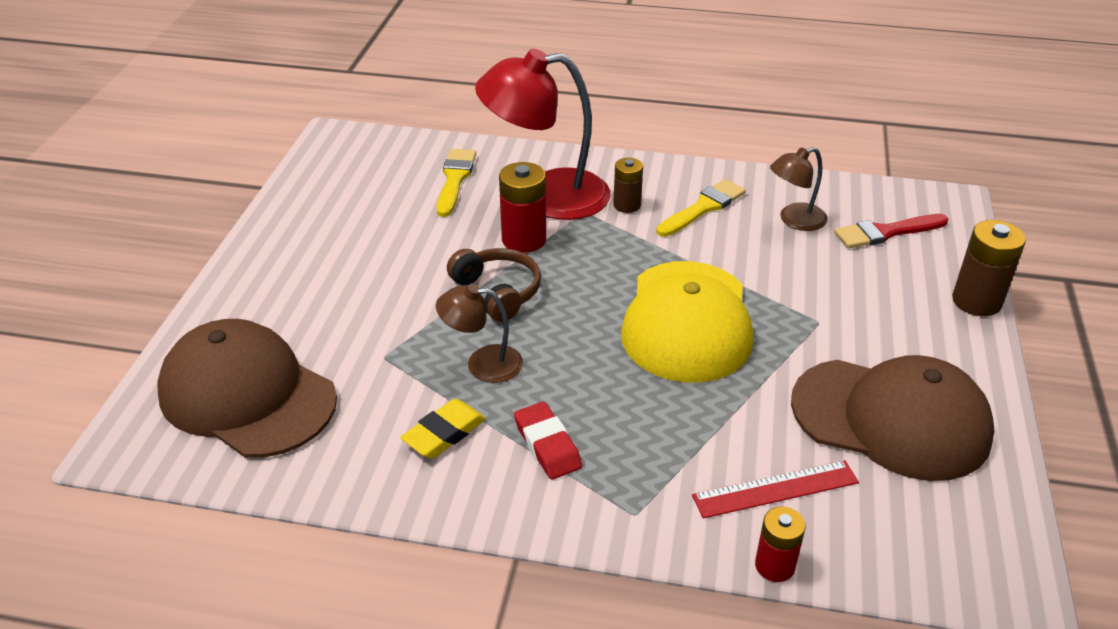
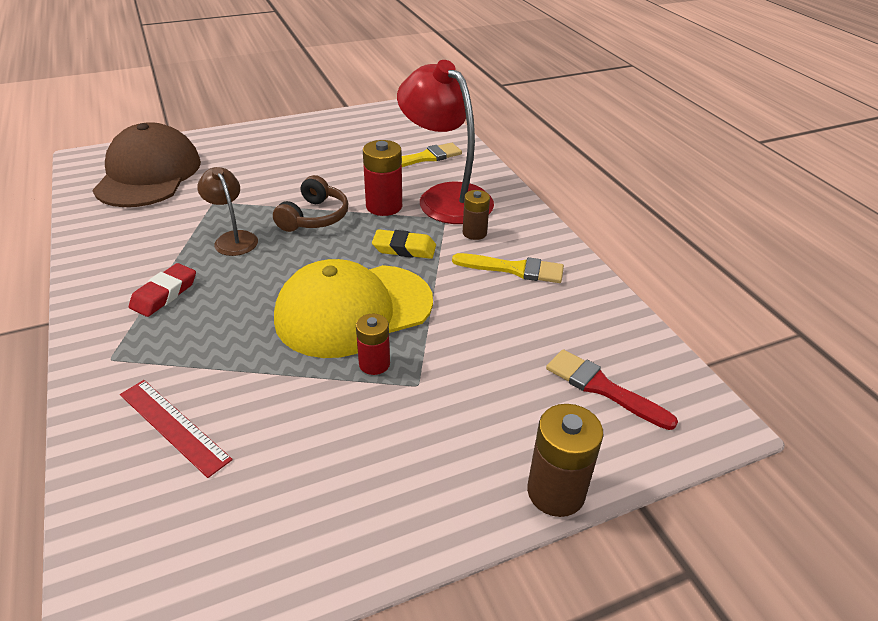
camera: 55 degrees right, 0 degrees up
(444, 433) = (153, 249): yellow eraser -> yellow eraser (404, 248)
(774, 565) = (80, 454): red battery -> red battery (374, 364)
(794, 220) = (554, 324): brown lamp -> none
(891, 419) = (312, 475): brown cap -> none

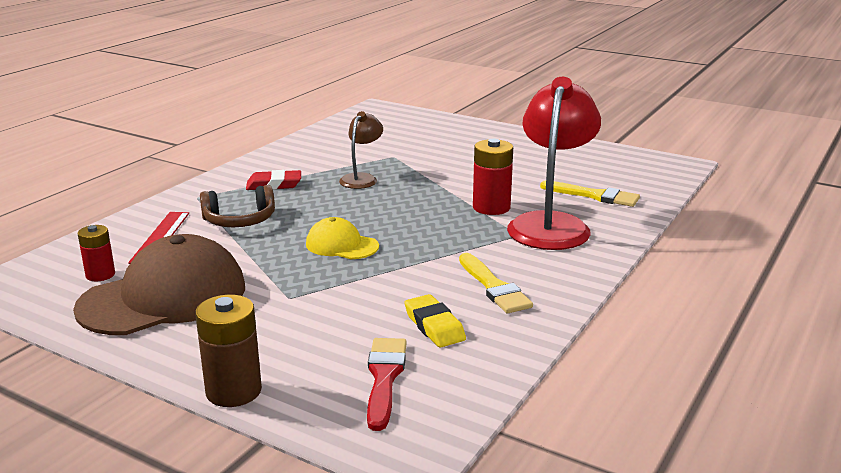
camera: 55 degrees right, 15 degrees down
(148, 174) = (390, 128): brown cap -> brown cap (164, 297)
(314, 217) = (432, 191): brown headphones -> brown headphones (240, 221)
(353, 310) = (341, 245): yellow cap -> yellow cap, size x0.51
(374, 364) = (292, 274): red battery -> red battery (100, 275)
(404, 248) = (447, 235): yellow eraser -> yellow eraser (434, 326)
(474, 233) = (518, 253): brown battery -> none

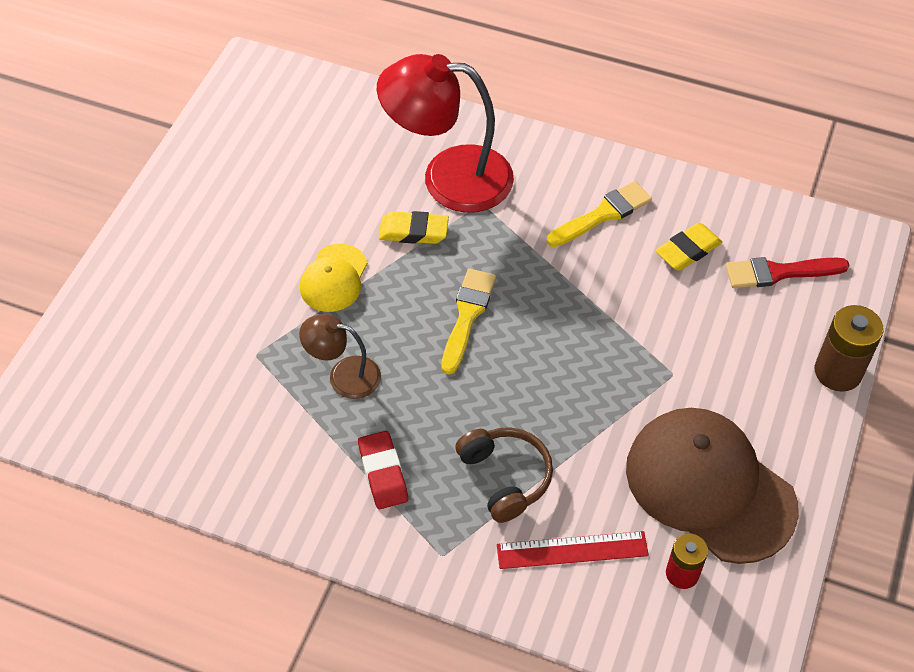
camera: 100 degrees left, 30 degrees up
(341, 245) = (546, 355): yellow cap -> yellow cap (334, 278)
(491, 207) = (413, 231): red battery -> yellow eraser
(594, 196) = (361, 143): yellow brush -> yellow brush (467, 316)

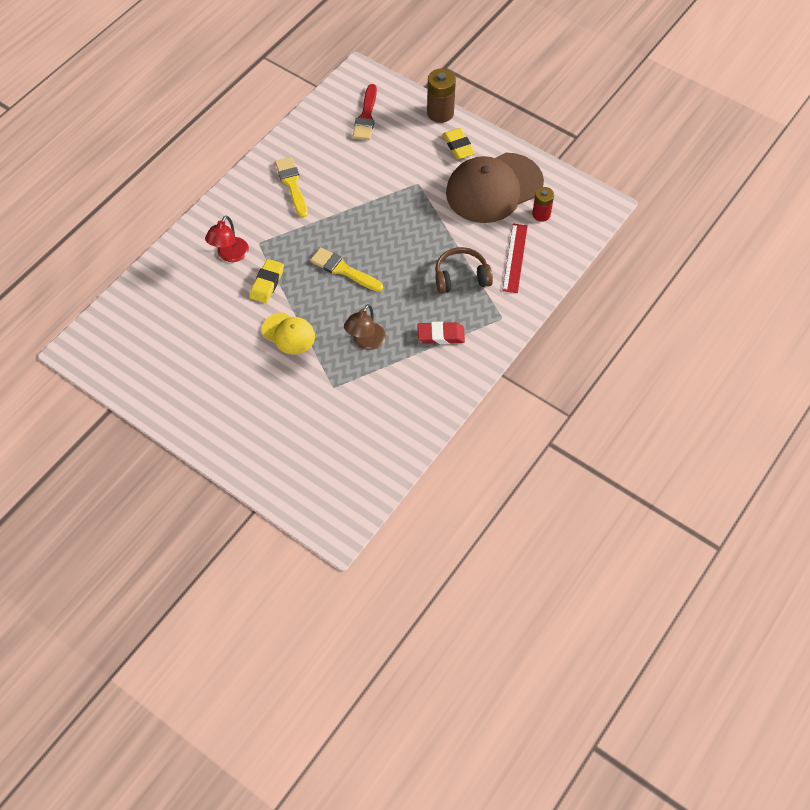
camera: 75 degrees left, 5 degrees up
(448, 177) = (230, 255): red lamp -> red lamp, size x0.52
(688, 250) = (335, 152): yellow eraser -> yellow eraser (458, 146)

